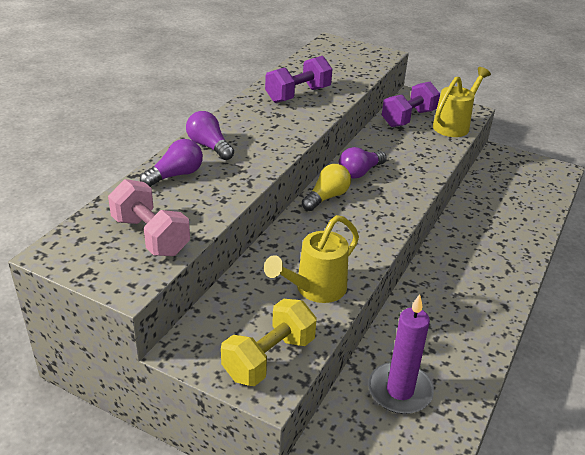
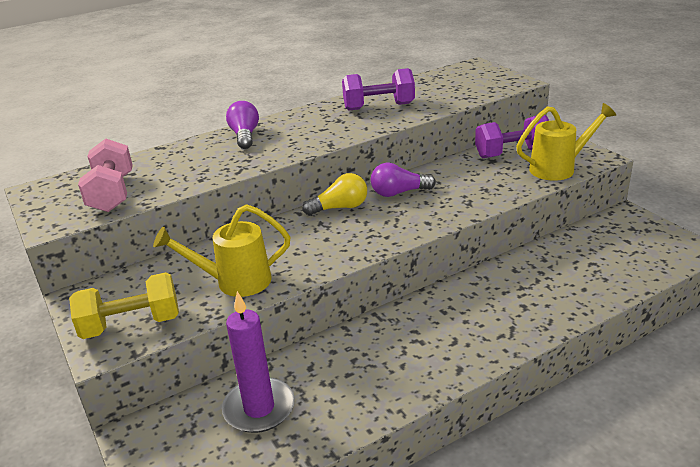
camera: 35 degrees right, 5 degrees down
(176, 175) = (189, 153): purple light bulb -> none

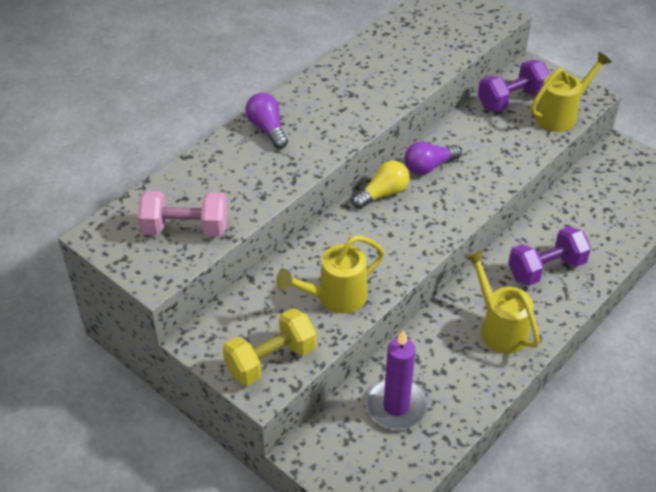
camera: 20 degrees left, 15 degrees up
(112, 193) = (185, 228): pink dumbbell -> pink dumbbell turned 60 degrees counterclockwise
(379, 107) = (381, 69): purple dumbbell -> purple dumbbell (546, 269)
(417, 353) = (499, 328): none -> yellow watering can

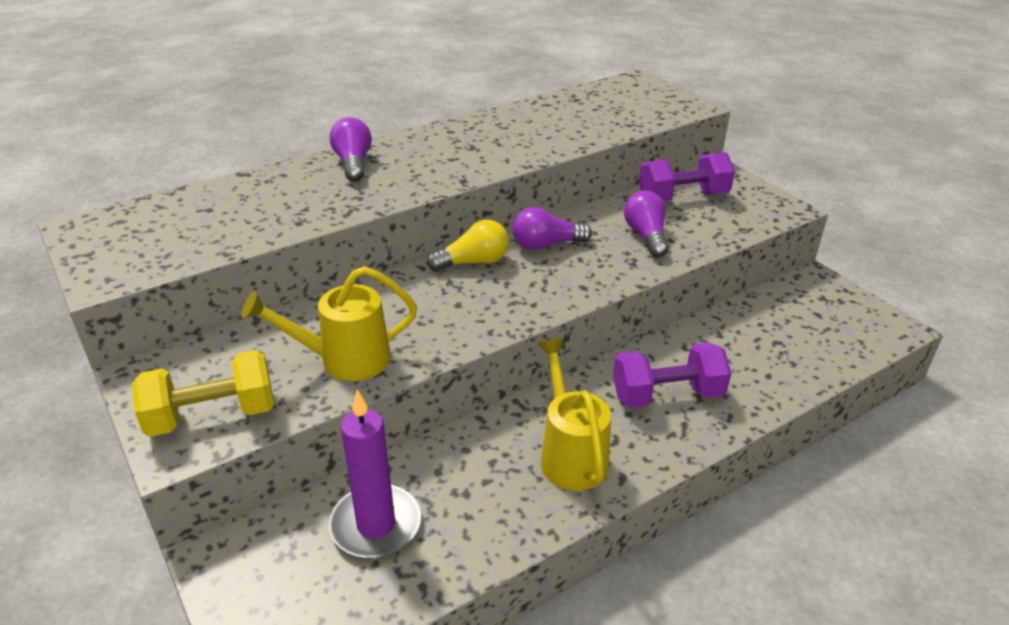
camera: 15 degrees right, 10 degrees down
(185, 228) = (183, 237): pink dumbbell -> none
(498, 143) = (646, 236): none -> purple light bulb
(560, 115) = (739, 221): yellow watering can -> none

